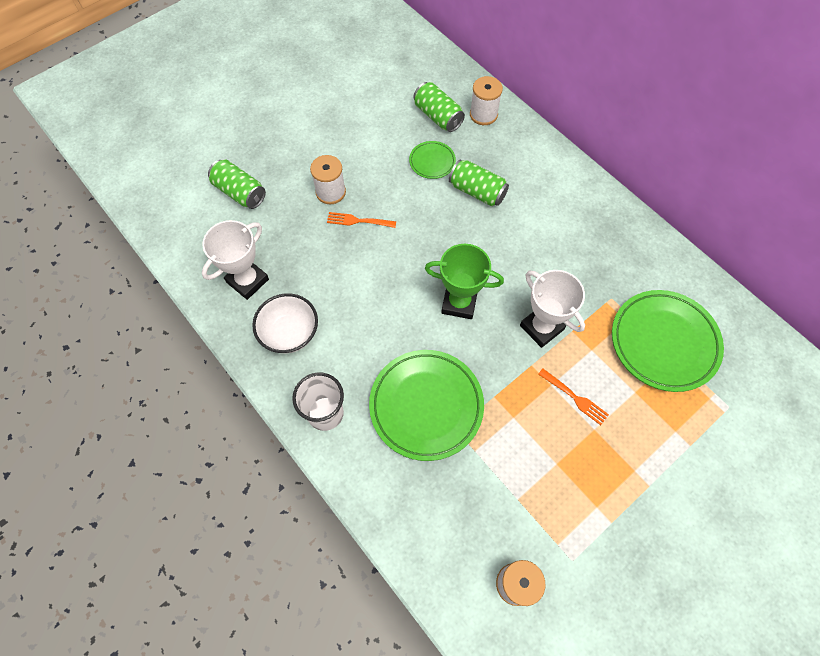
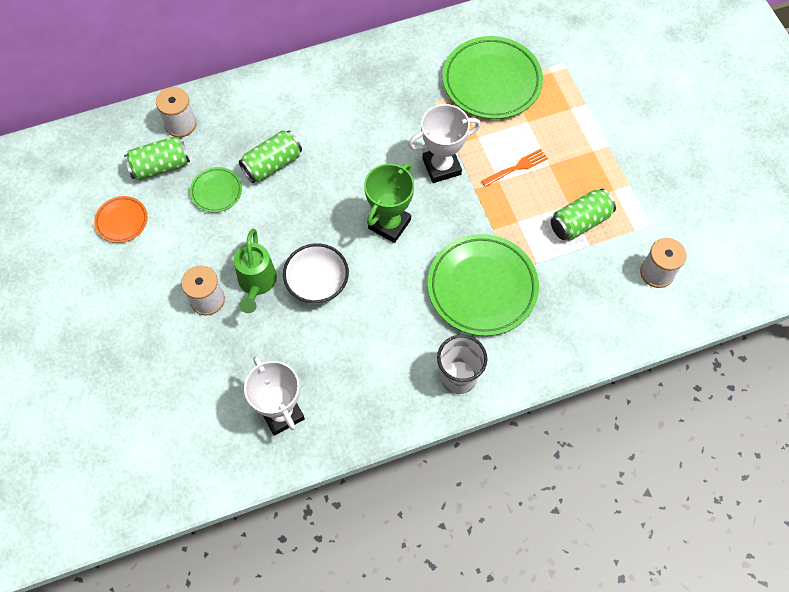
camera: 70 degrees left, 0 degrees up
(240, 192) = (162, 393): green can -> green can (580, 222)
(290, 333) = (360, 387): white bowl -> white bowl (317, 284)
(359, 221) = (256, 283): orange fork -> green watering can
(377, 111) = (122, 221): none -> orange plate

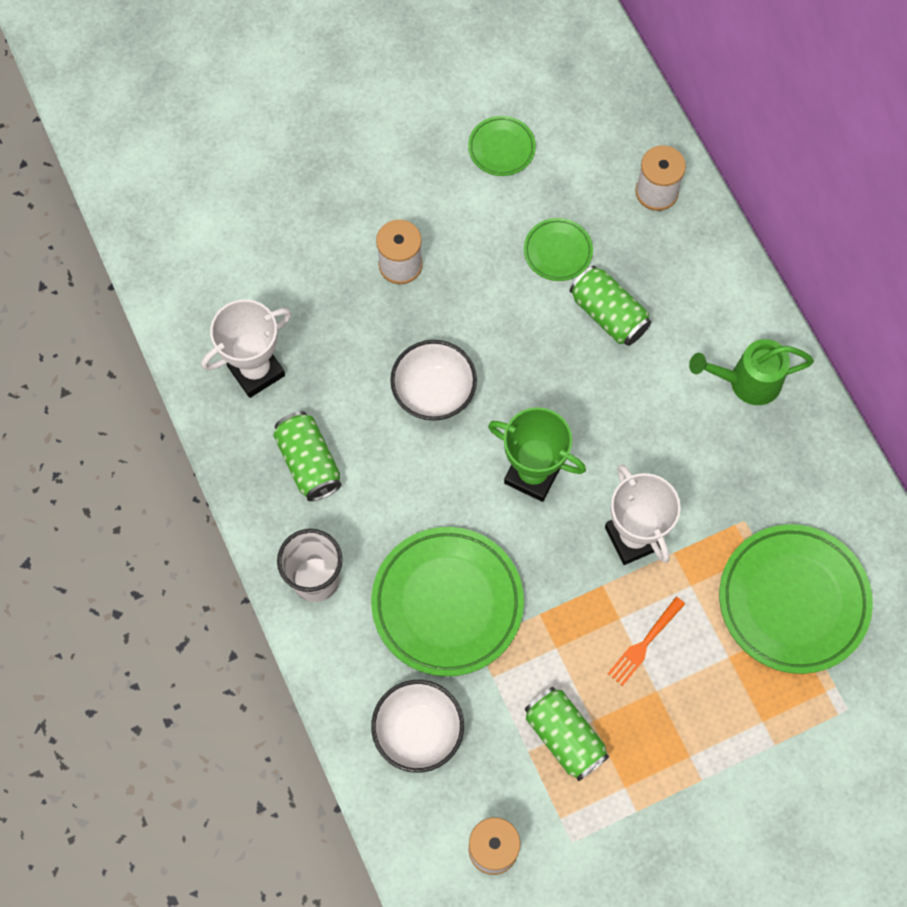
camera: 85 degrees right, 5 degrees up
(122, 221) = (501, 148): orange plate -> green plate
(160, 166) = (588, 178): green can -> green can (309, 462)
(256, 283) = (428, 319): green watering can -> green watering can (747, 382)
(516, 168) = (644, 643): orange fork -> orange fork turned 75 degrees clockwise
(575, 314) = (418, 731): none -> white bowl

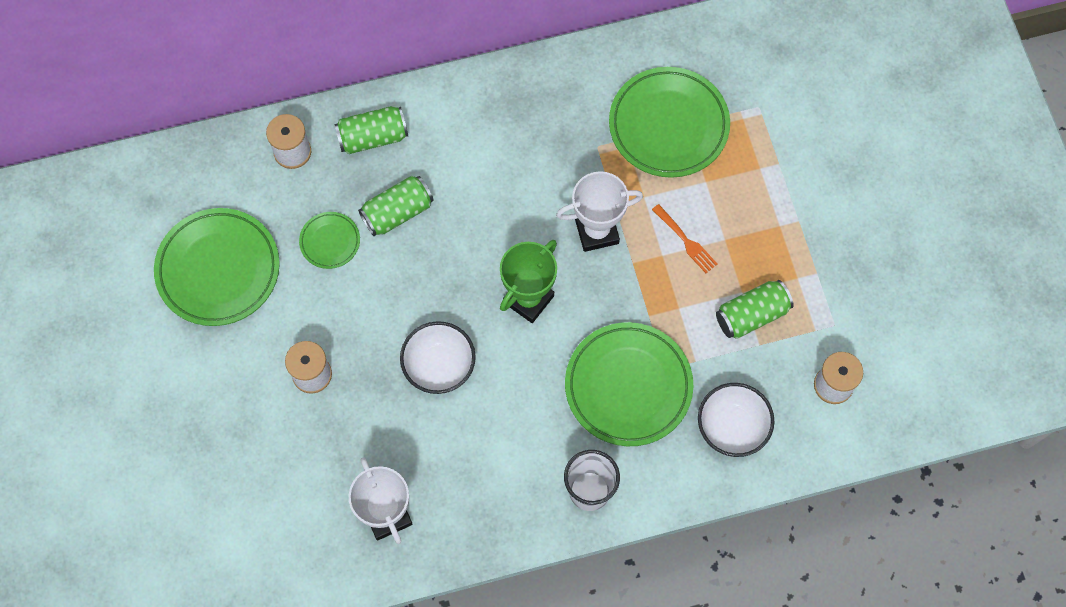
camera: 80 degrees left, 0 degrees up
(309, 462) = (483, 481): green can -> green can (373, 137)
(501, 148) = (218, 269): green plate -> green plate, size x2.04
(747, 382) = (480, 118): green watering can -> none

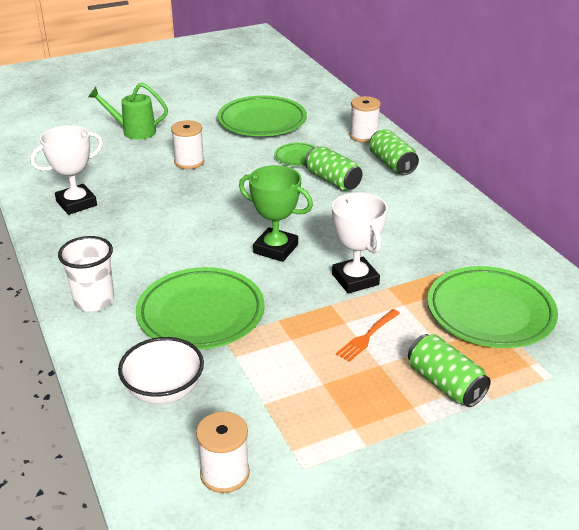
camera: 80 degrees right, 35 degrees down
(206, 442) = (134, 131): none -> green watering can
(439, 366) = (204, 212): white bowl -> none
(751, 315) = (297, 394): green can -> green can (445, 384)

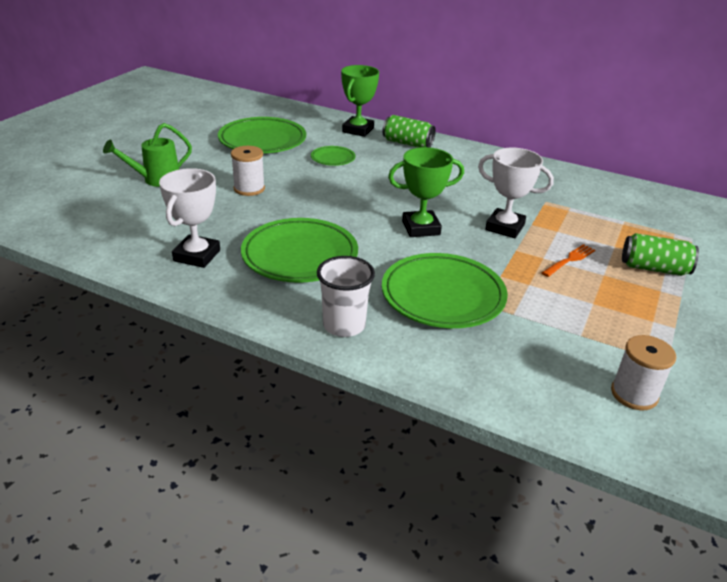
camera: 40 degrees left, 0 degrees up
(164, 390) = (506, 362): white bowl -> none
(333, 181) = (385, 167): green can -> none
(363, 136) = (358, 130): white spool -> green trophy
(367, 336) = (569, 260): orange fork -> orange fork turned 135 degrees counterclockwise
(490, 312) = (609, 215): green plate -> green plate (300, 256)

